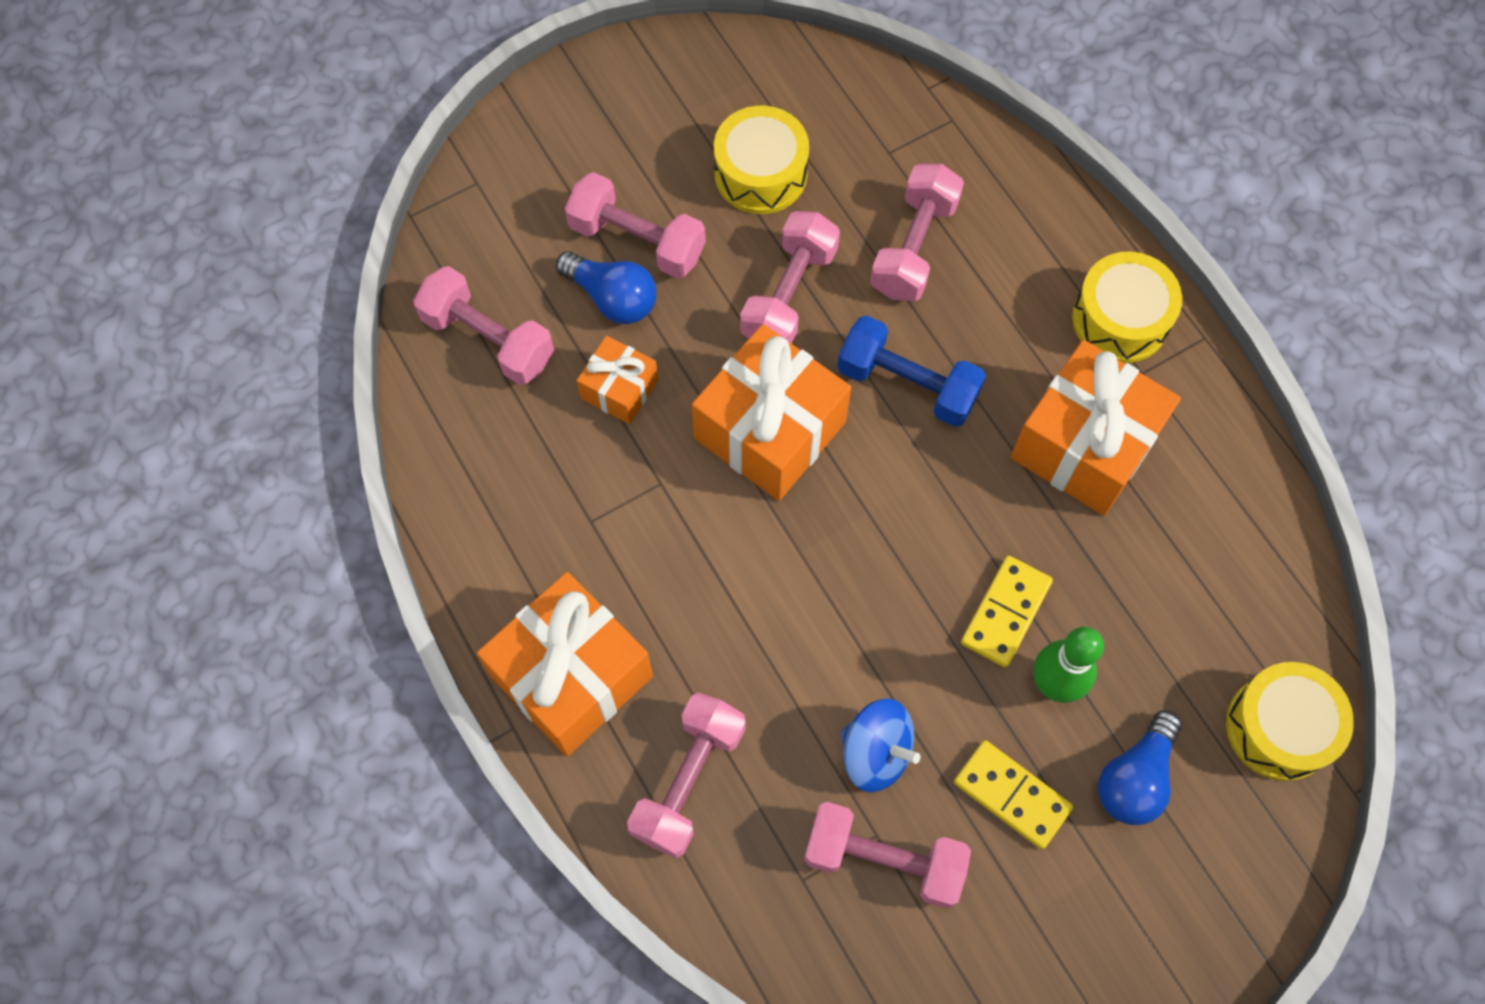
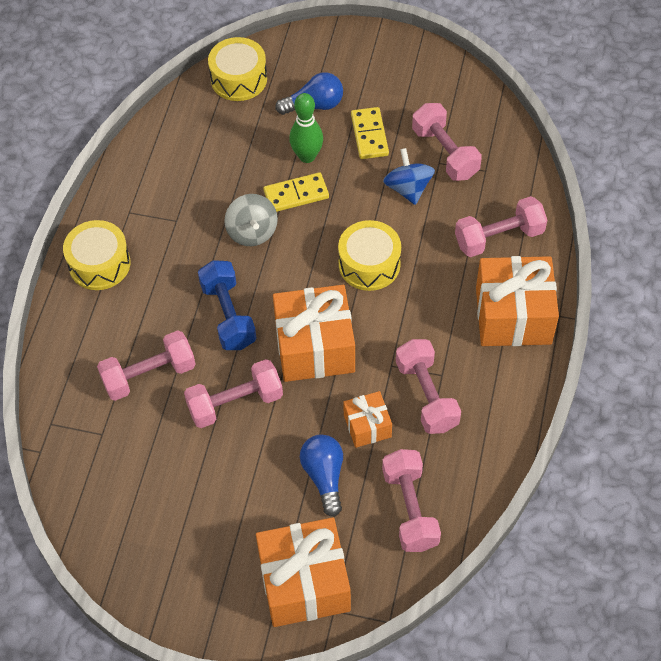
camera: 135 degrees left, 10 degrees down
(637, 240) = (280, 497): pink dumbbell -> pink dumbbell (426, 395)
(760, 173) = (178, 479): yellow drum -> yellow drum (369, 264)
(999, 512) = (252, 232): none -> grey spinning top
(1084, 445) = (183, 228): orange gift -> orange gift (304, 583)

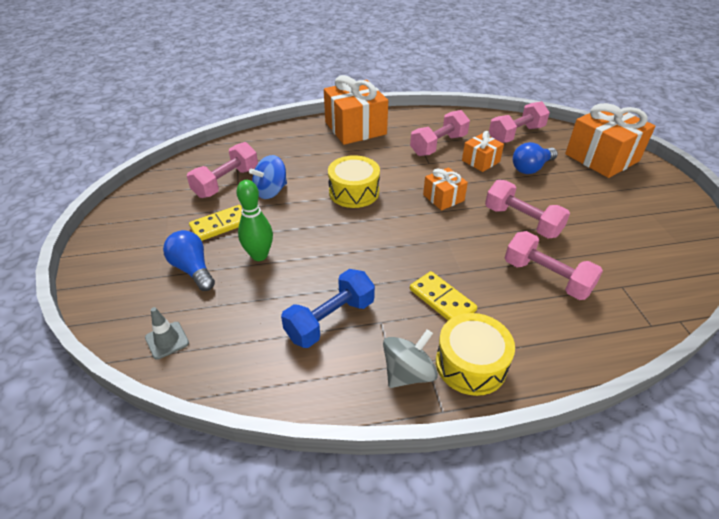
camera: 115 degrees left, 15 degrees down
(228, 315) = (453, 250): blue dumbbell -> blue dumbbell (330, 320)
(239, 79) = (167, 340): yellow drum -> grey traffic cone
(252, 232) = (362, 263): grey spinning top -> grey spinning top (408, 373)
(296, 194) = (306, 249): yellow domino -> yellow domino (442, 300)
(314, 347) = (443, 198): orange gift -> orange gift, size x0.53
(499, 238) = (296, 144): pink dumbbell -> none

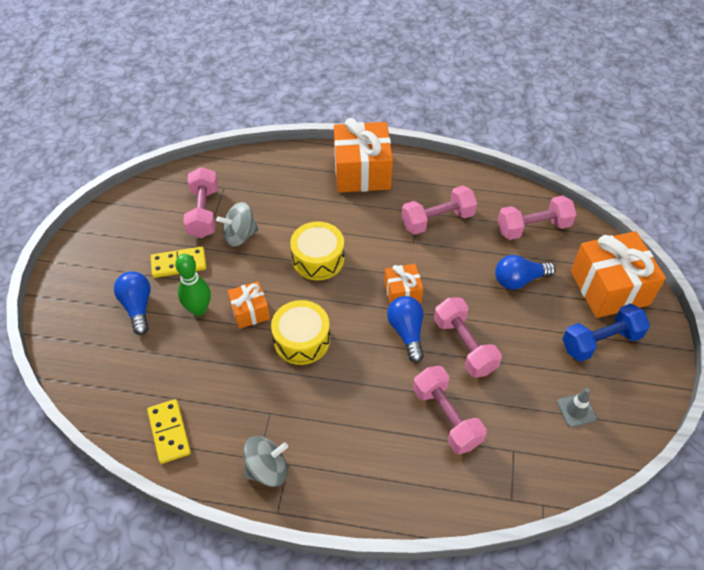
camera: 20 degrees right, 10 degrees up
(167, 340) = (93, 373): grey traffic cone -> grey traffic cone (576, 410)
(226, 182) = (204, 212): pink dumbbell -> pink dumbbell turned 60 degrees counterclockwise
(271, 191) = (240, 235): blue spinning top -> grey spinning top
(330, 320) = (229, 397): blue dumbbell -> blue dumbbell (601, 342)
(442, 300) = (335, 409): yellow domino -> yellow domino (169, 432)
(467, 224) = (407, 332): none -> blue light bulb
(471, 364) = (323, 479): yellow drum -> yellow drum (301, 340)
(480, 161) = (470, 255): orange gift -> orange gift (250, 311)

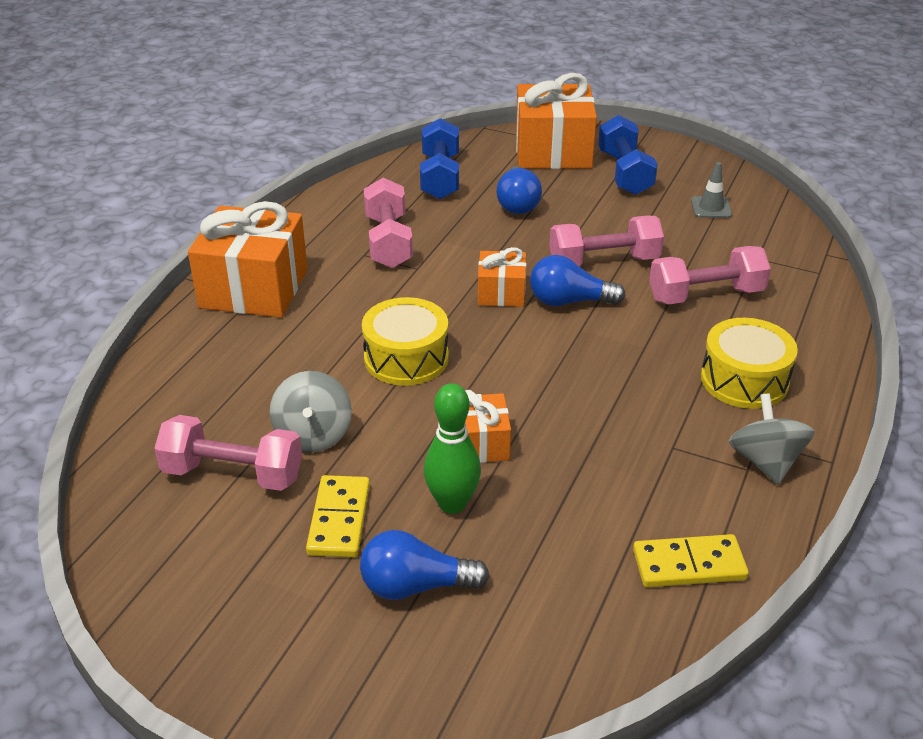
camera: 75 degrees left, 15 degrees down
(301, 340) = (552, 397): yellow drum -> yellow drum (744, 380)
(533, 228) = (440, 177): pink dumbbell -> blue dumbbell

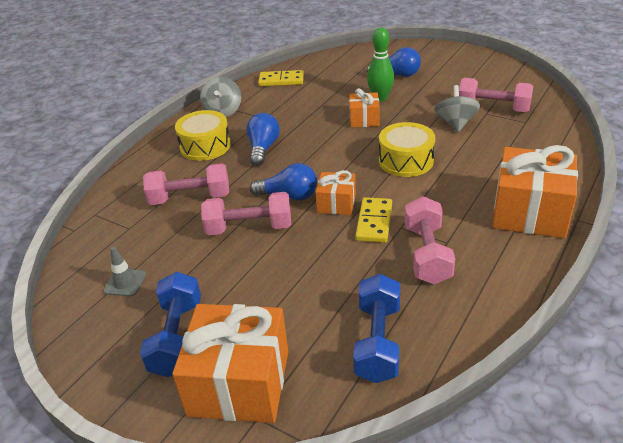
camera: 170 degrees left, 0 degrees up
(339, 519) = (434, 93): yellow domino -> yellow domino (374, 222)
(517, 203) = (302, 296): blue light bulb -> blue light bulb (263, 148)

